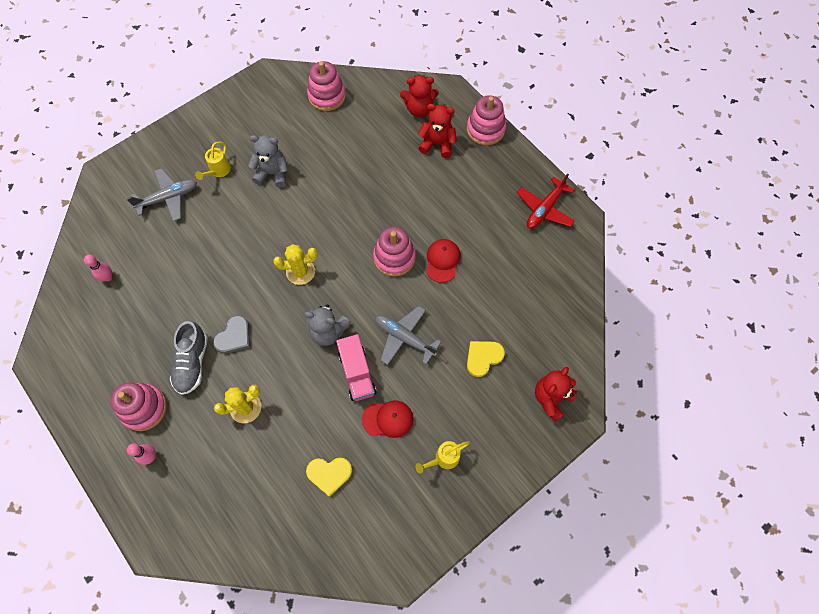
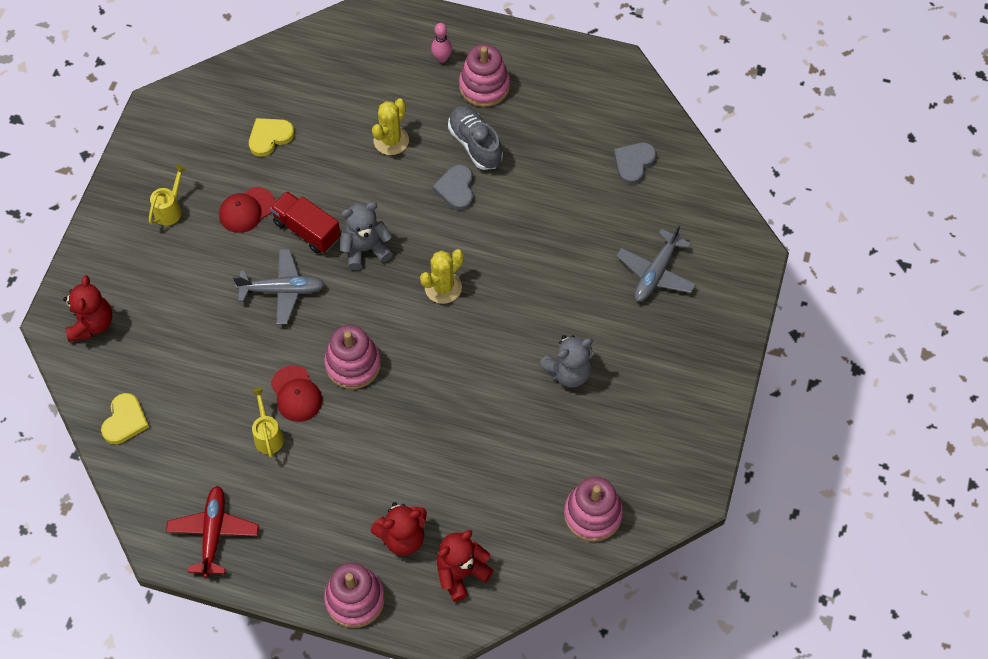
camera: 145 degrees right, 5 degrees down
(108, 277) = (633, 163): pink bowling pin -> grey heart
(218, 171) = (631, 336): yellow watering can -> yellow watering can (268, 435)
(357, 373) = (307, 230): pink truck -> red truck
(483, 357) = (186, 320): yellow heart -> yellow heart (125, 421)

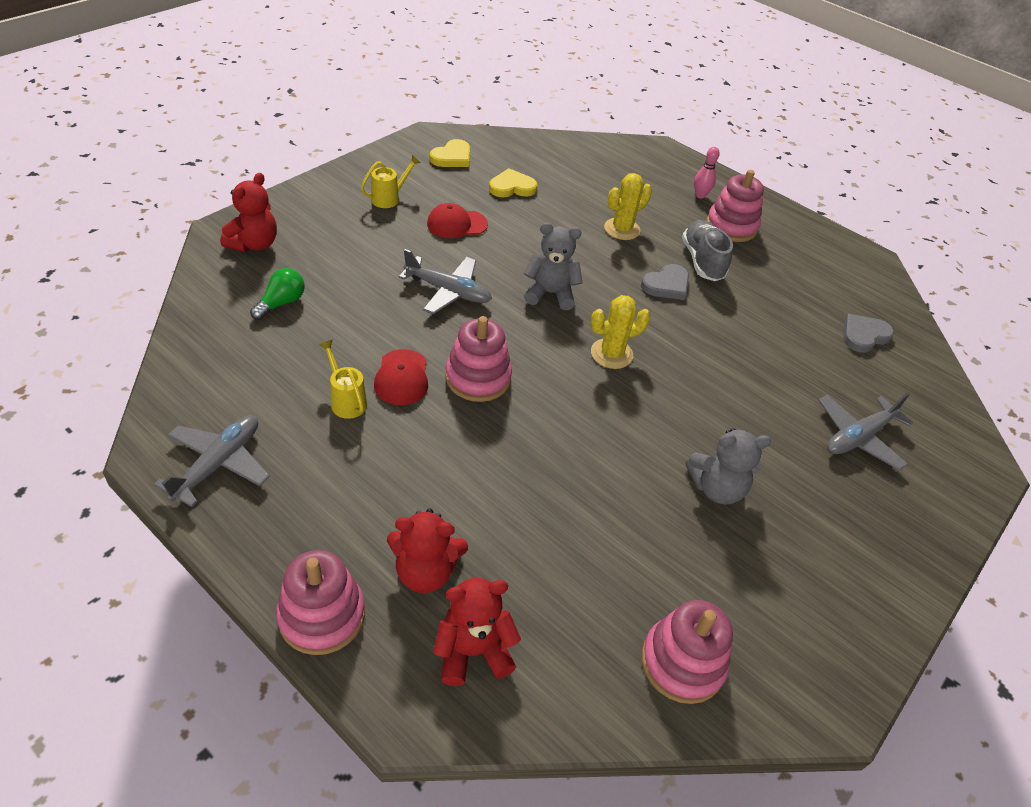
camera: 20 degrees right, 15 degrees down
(125, 421) = (218, 326): yellow heart -> yellow heart (452, 157)
(158, 372) = (281, 303): none -> green light bulb
(213, 533) = (218, 464): red plane -> grey plane
(268, 435) = (346, 400): yellow watering can -> yellow watering can turned 45 degrees counterclockwise
(307, 230) = (502, 258): red truck -> none
(456, 189) = (666, 285): grey heart -> grey heart turned 150 degrees counterclockwise

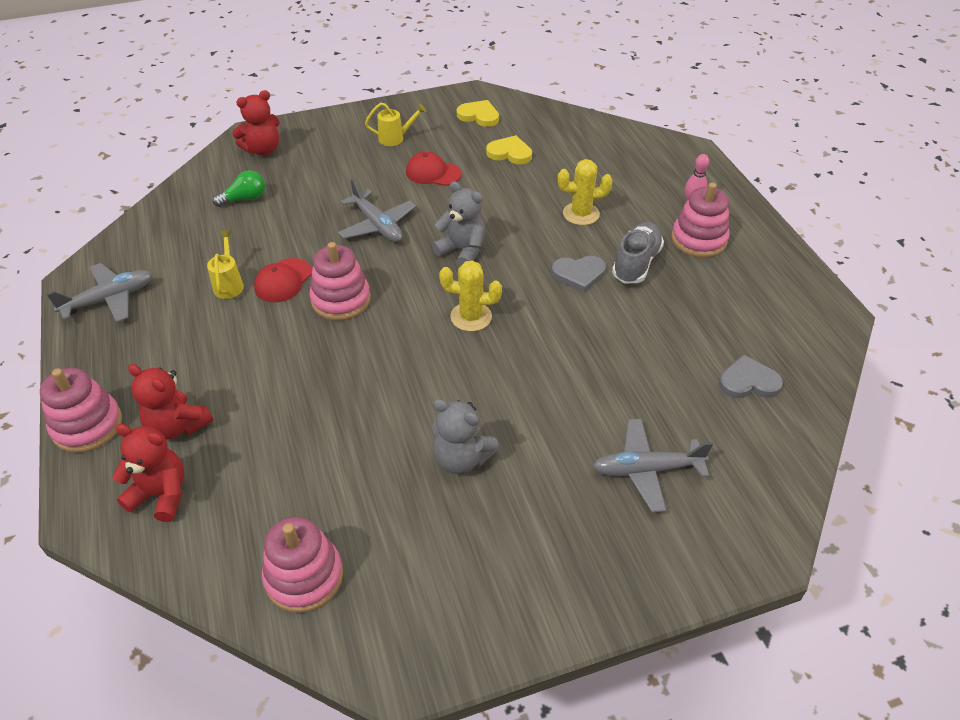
camera: 35 degrees right, 0 degrees up
(452, 157) = (479, 116): yellow heart -> yellow heart turned 135 degrees counterclockwise

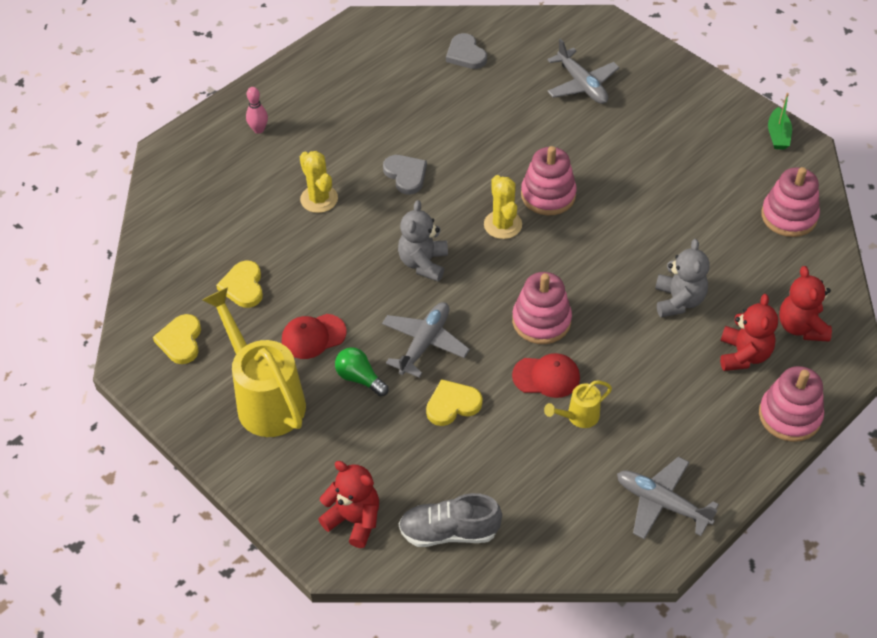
camera: 115 degrees left, 5 degrees up
(245, 199) = (451, 482): green light bulb -> green light bulb (359, 378)
(307, 221) = (452, 404): none -> yellow heart
(395, 138) = (265, 399): yellow watering can -> yellow watering can, size x2.16
(433, 173) = (313, 336): red cap -> red cap turned 75 degrees clockwise
(439, 651) = (778, 135): none -> green boat
(461, 458) = (643, 176): grey teddy bear -> grey teddy bear (678, 301)
(636, 263) = (369, 144): grey shoe -> grey shoe (449, 532)
(698, 240) = (312, 114): pink stacking toy -> pink stacking toy (548, 195)

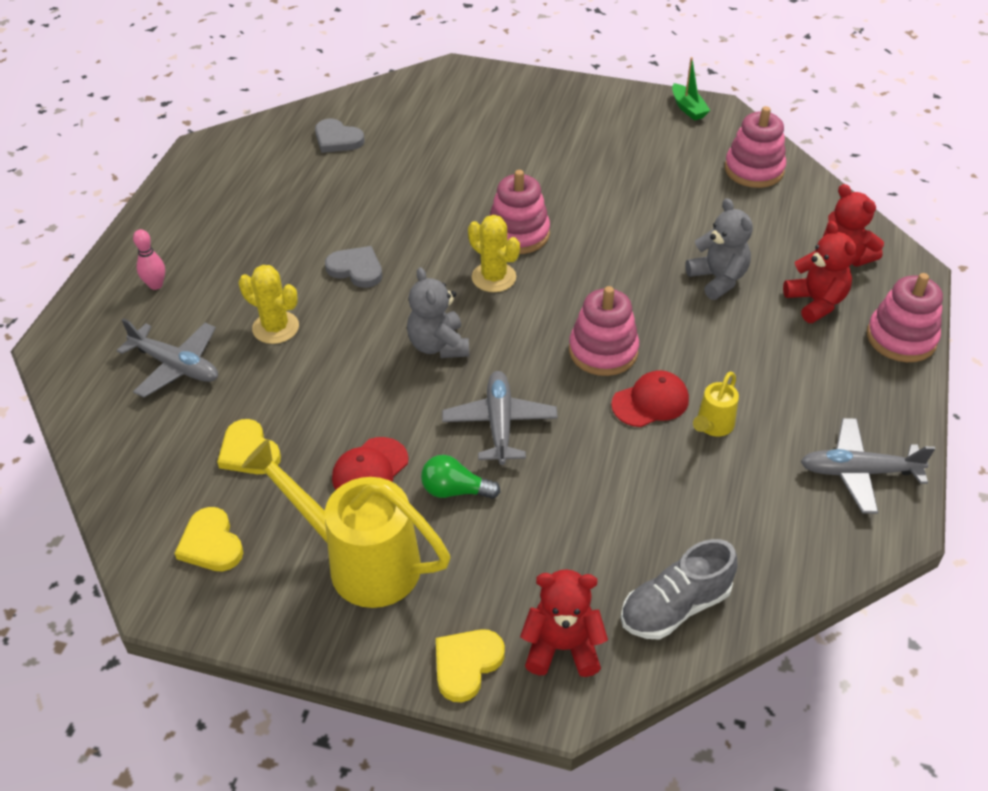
camera: 30 degrees left, 5 degrees down
(452, 404) = (576, 472): yellow heart -> yellow heart (466, 664)
(582, 85) = (475, 127): grey plane -> grey plane (176, 366)

